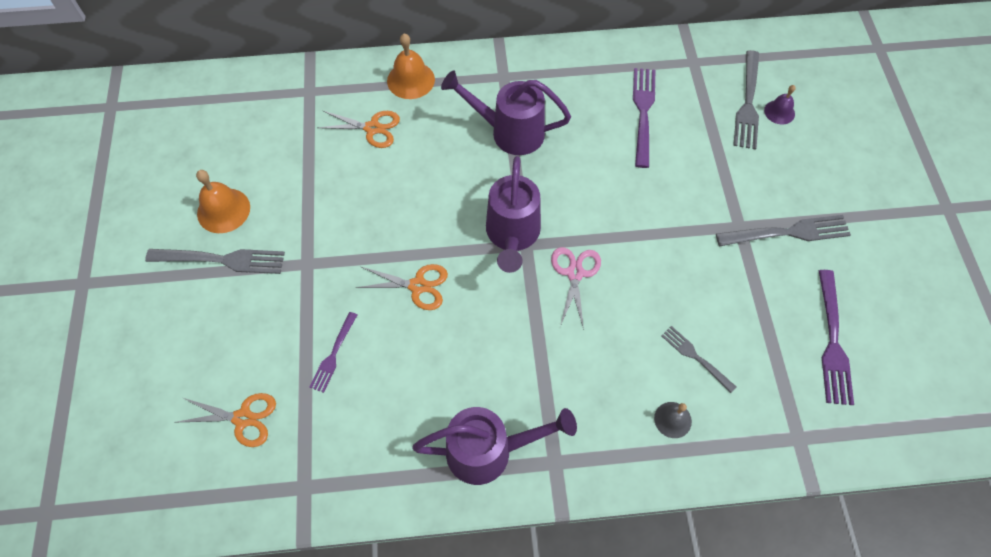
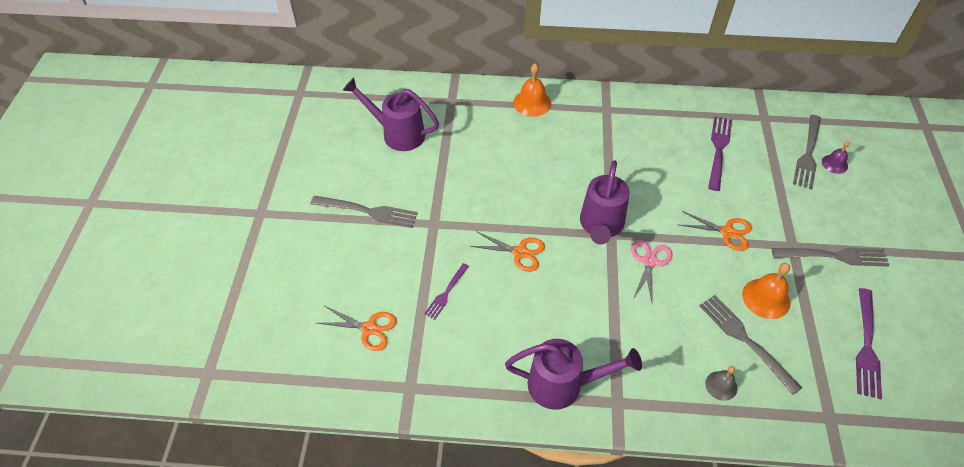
camera: 10 degrees right, 10 degrees down
(223, 210) = (374, 176): orange bell -> orange bell (766, 298)
(372, 128) = (497, 133): orange scissors -> orange scissors (727, 232)
(509, 132) = (607, 150): purple watering can -> purple watering can (398, 134)
(695, 357) = (745, 340): grey fork -> grey fork, size x1.67

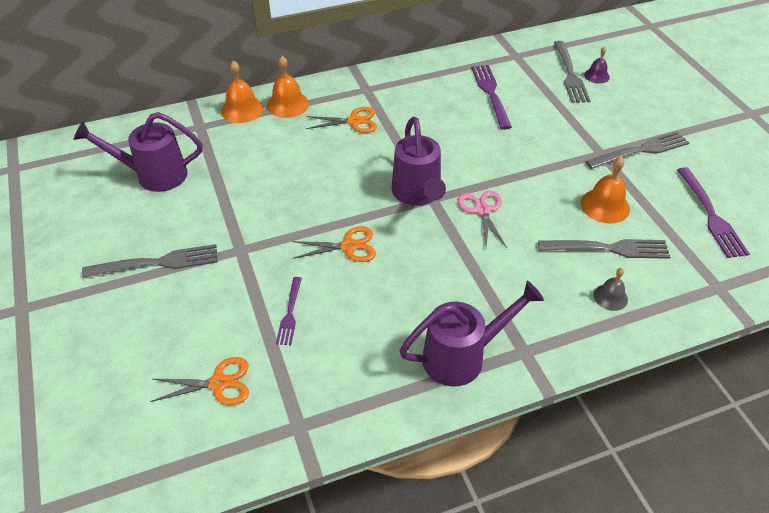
camera: 25 degrees left, 5 degrees down
(492, 95) = (242, 109): none -> orange bell
(727, 232) = (538, 161): orange scissors -> orange scissors (354, 121)
(745, 340) = (608, 248): grey fork -> grey fork turned 150 degrees clockwise

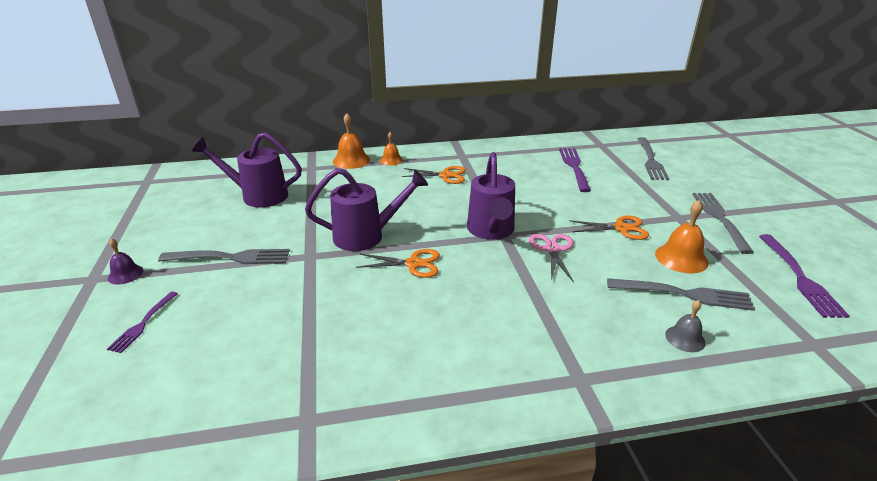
camera: 10 degrees right, 15 degrees down
(219, 383) = (241, 366): orange scissors -> orange scissors (621, 228)
(288, 104) = (391, 160): orange bell -> orange bell, size x0.62
(290, 313) = (337, 312): purple fork -> purple fork (143, 323)
(462, 356) = (508, 375): purple watering can -> purple watering can (366, 236)
(596, 76) = (676, 163): purple bell -> purple bell (125, 274)
(640, 150) = (719, 219): grey fork -> grey fork turned 75 degrees counterclockwise

